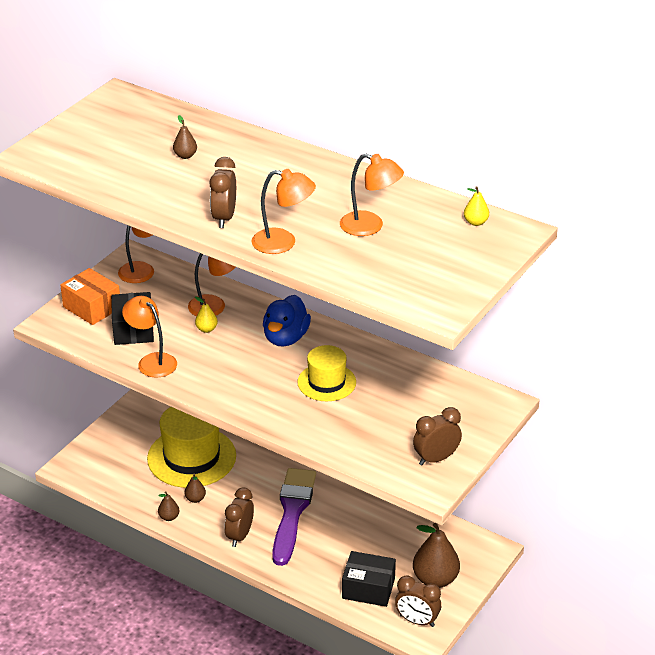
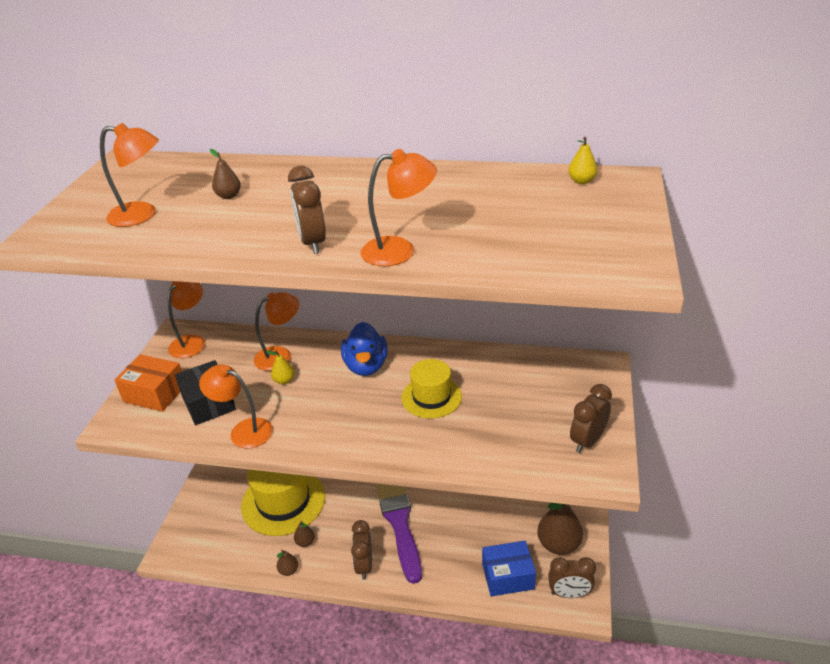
camera: 20 degrees left, 0 degrees up
(368, 588) = (508, 576): black box -> blue box
(370, 226) = (480, 211): orange lamp -> orange lamp (142, 215)

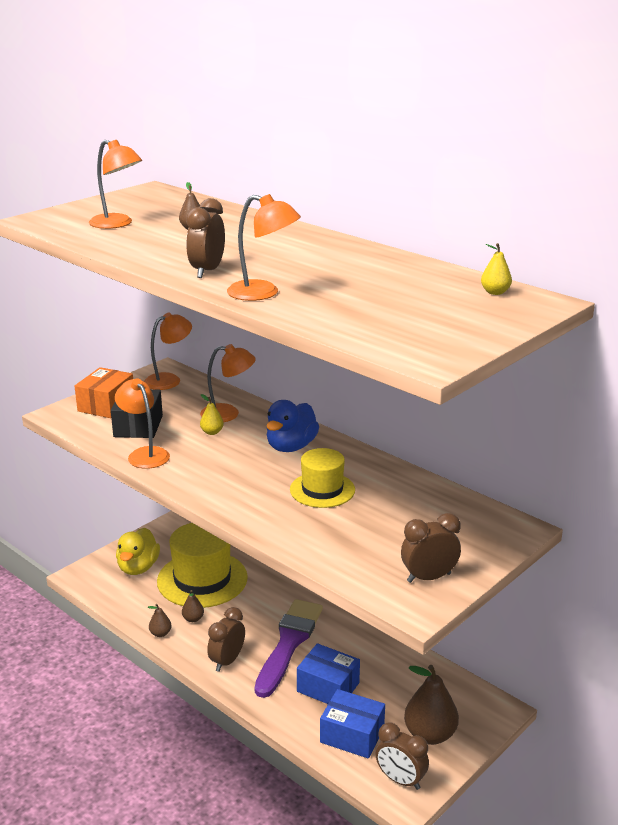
camera: 30 degrees right, 10 degrees down
(155, 393) = (106, 405): orange box -> orange box turned 60 degrees clockwise
(218, 518) = (138, 567): none -> yellow duck
(458, 545) = (328, 687): none -> blue box

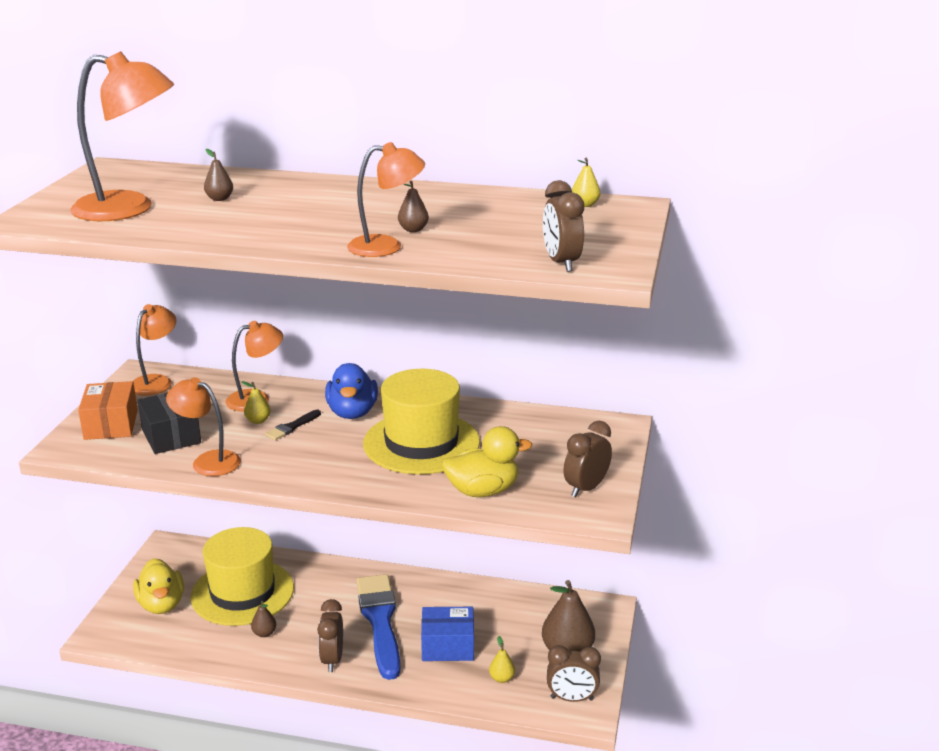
camera: 30 degrees left, 0 degrees up
(117, 224) = (129, 209): orange lamp -> orange lamp, size x1.59
(160, 633) = (241, 659): brown pear -> brown pear (413, 230)
(207, 271) = (301, 237): brown clock -> brown clock (561, 263)
(232, 445) = (292, 427): none -> black brush
(289, 644) = (380, 621): purple brush -> blue brush
(322, 490) = (421, 443): yellow hat -> yellow hat, size x1.71
(333, 549) = (483, 491): none -> yellow duck
(352, 735) = (502, 678): blue box -> yellow pear

